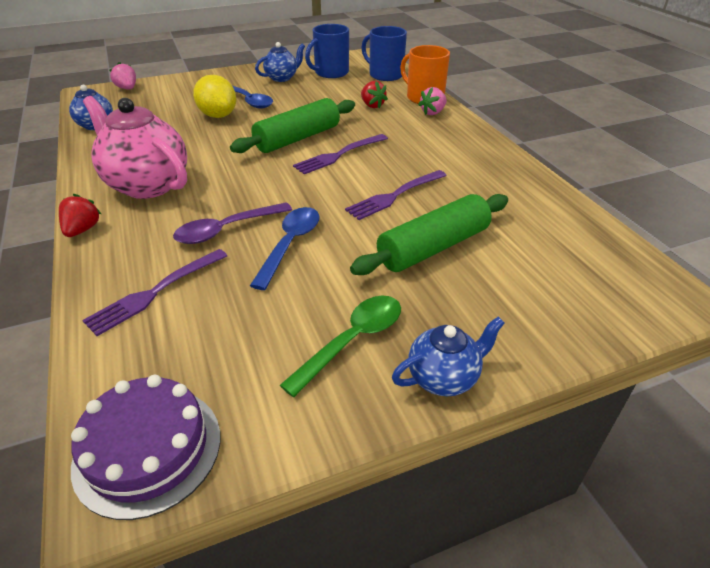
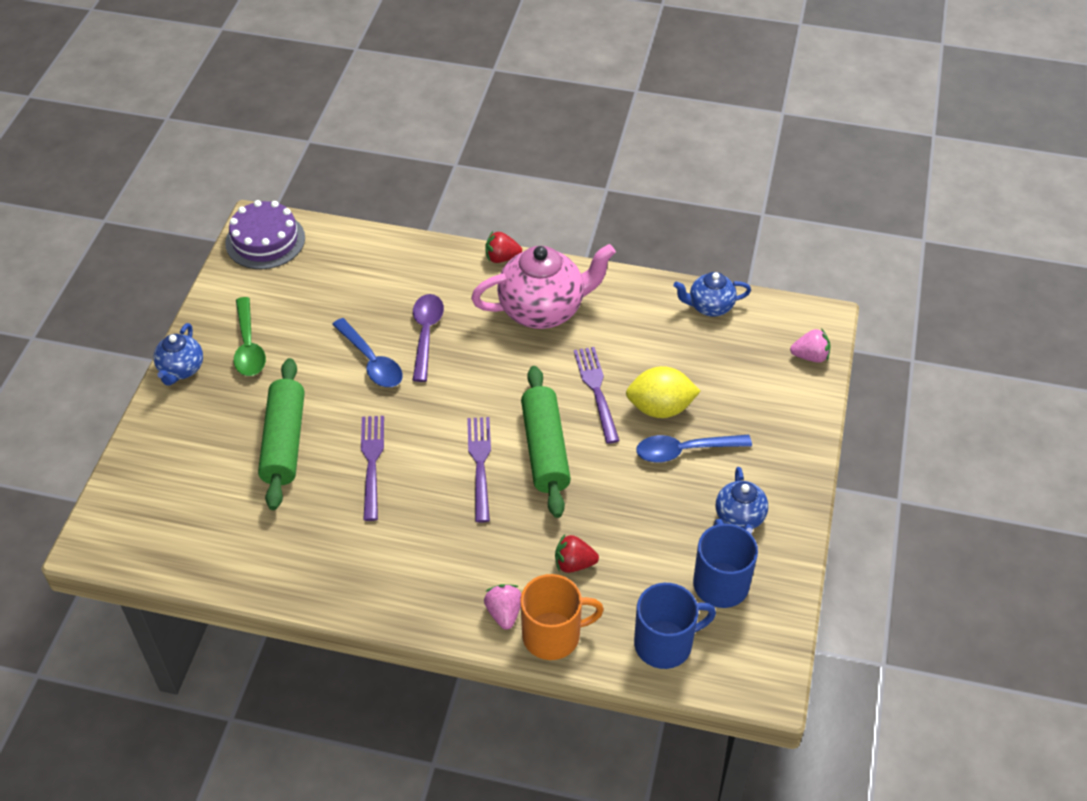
camera: 125 degrees right, 10 degrees up
(82, 230) = (502, 258): red strawberry -> red strawberry turned 135 degrees clockwise
(155, 292) = (386, 275): purple fork -> purple fork (596, 390)

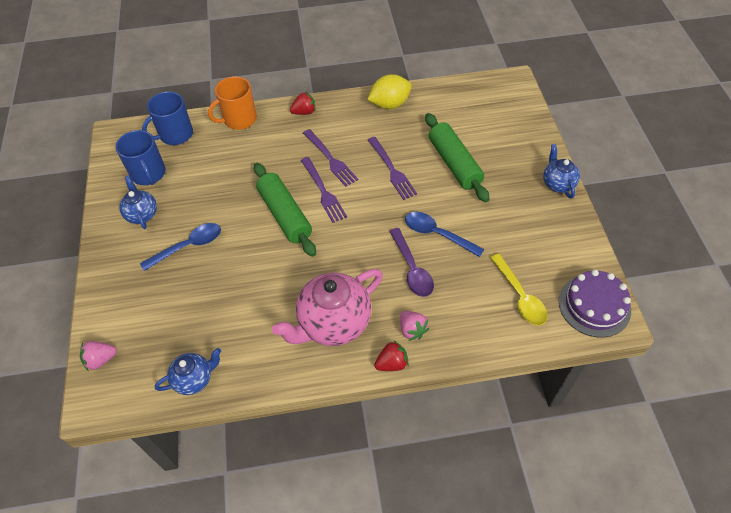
camera: 160 degrees right, 5 degrees up
(248, 346) = (529, 215): green spoon -> none
(331, 271) = (520, 296): none -> yellow spoon
(504, 613) = (270, 121): pink strawberry -> pink strawberry (412, 330)
(574, 564) = (240, 156): red strawberry -> red strawberry (304, 112)
(596, 390) = (265, 269): purple fork -> purple fork (330, 159)
(660, 408) = (213, 272): yellow lemon -> yellow lemon (389, 104)

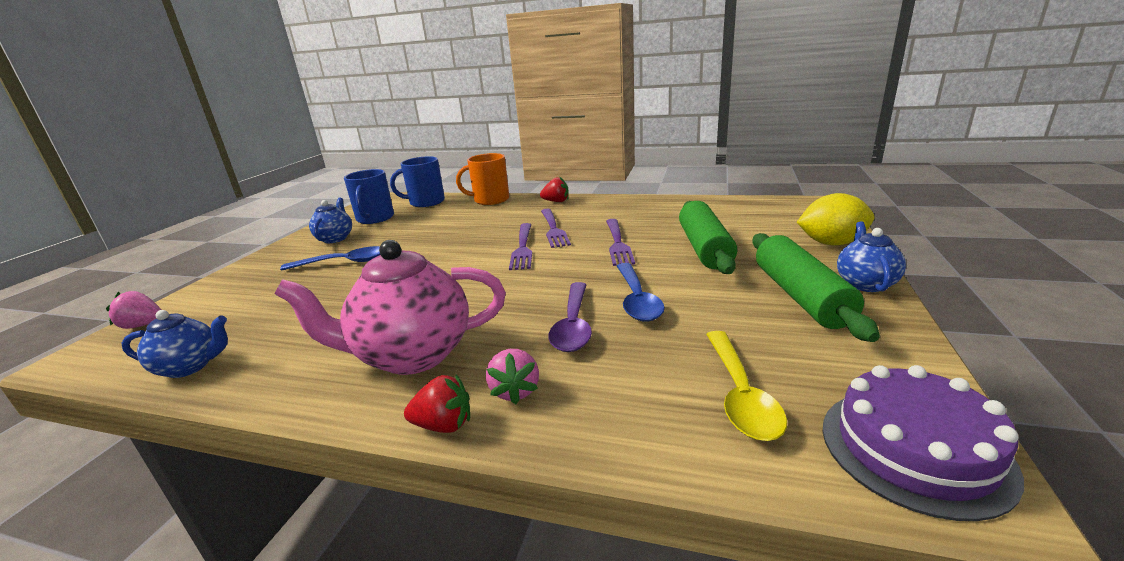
camera: 25 degrees right, 30 degrees down
(285, 215) = (463, 257): green rolling pin -> green rolling pin (800, 296)
(389, 104) = (652, 204): yellow lemon -> yellow lemon (831, 243)
(437, 234) = (637, 300): blue spoon -> blue spoon turned 150 degrees counterclockwise

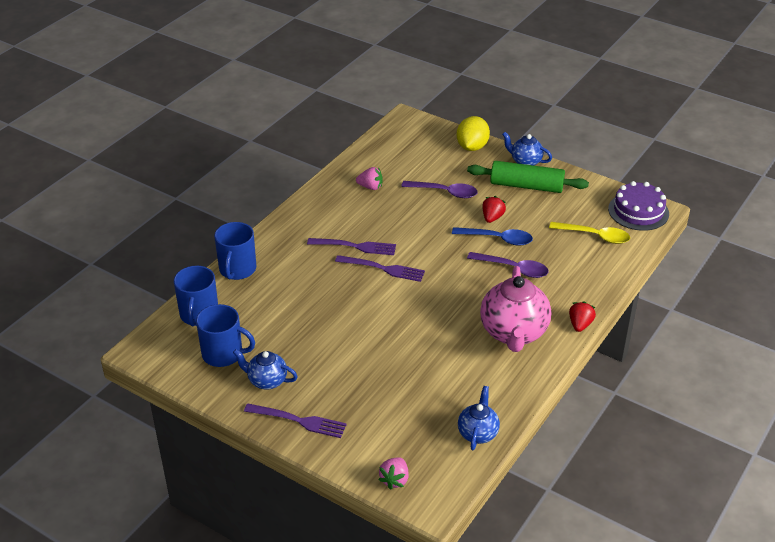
camera: 75 degrees left, 15 degrees up
(344, 263) = (340, 371): blue spoon -> none
(490, 200) = (237, 269): orange mug -> blue mug
(515, 391) = (564, 299): pink strawberry -> pink strawberry (370, 187)
(556, 201) = (283, 231): red strawberry -> red strawberry (492, 218)
(617, 243) = (409, 223): purple fork -> purple fork (298, 421)
(704, 248) = (445, 192): green rolling pin -> purple spoon

